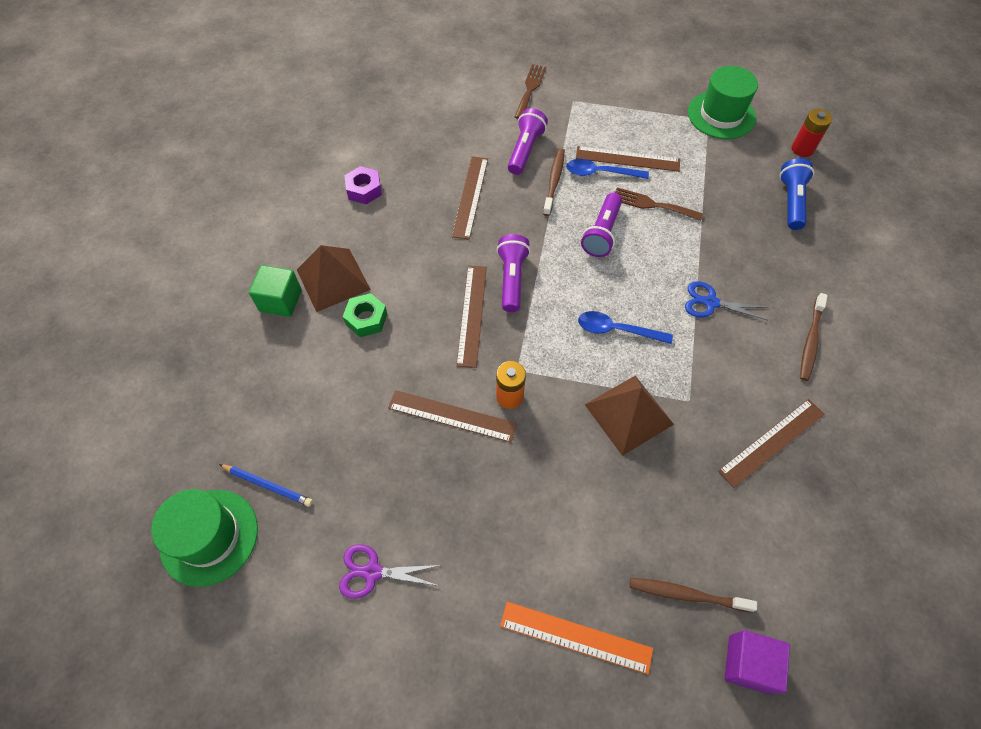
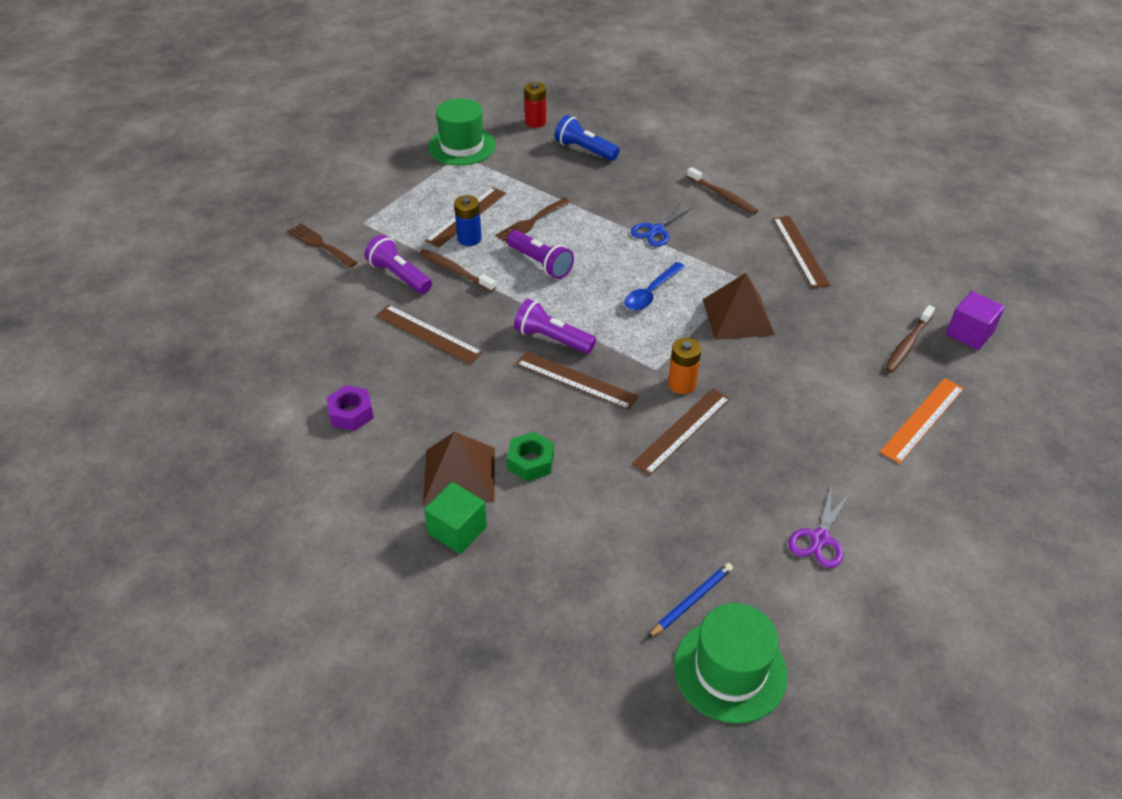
camera: 65 degrees left, 15 degrees down
(600, 173) = (469, 239): blue spoon -> blue battery

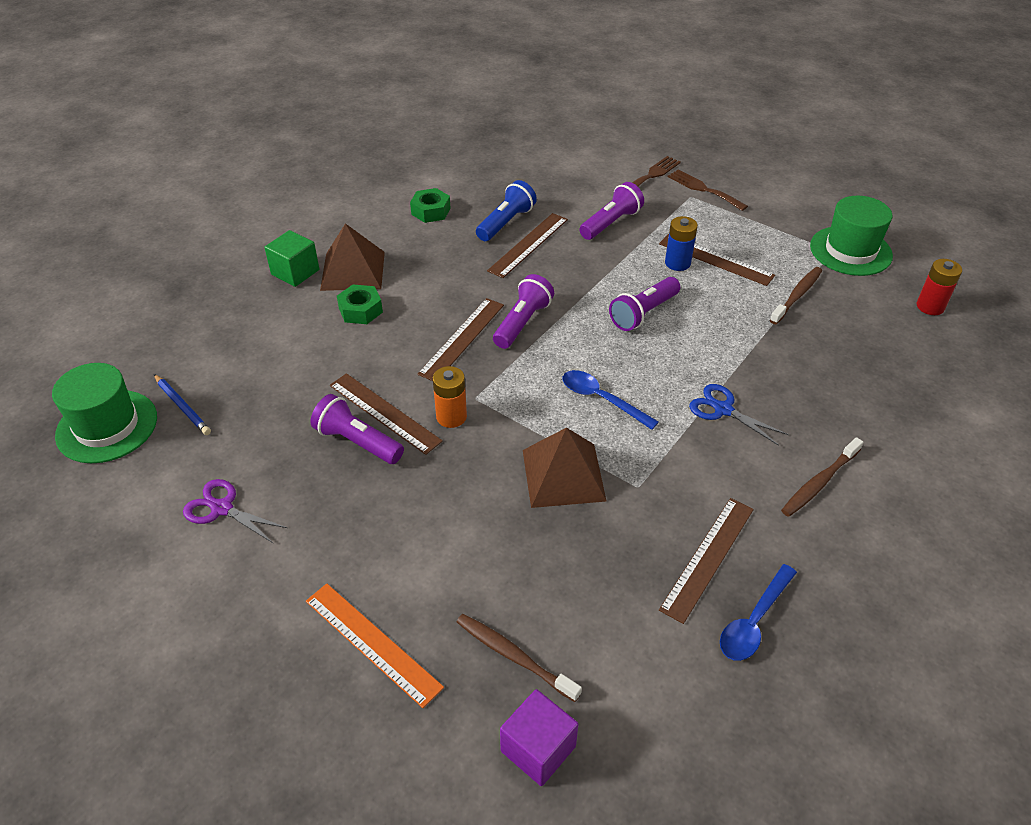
camera: 90 degrees right, 0 degrees up
(351, 413) = (431, 211): purple nut -> green nut
(455, 271) = (623, 256): brown toothbrush -> brown toothbrush (797, 295)
(531, 222) = (716, 305): brown fork -> brown fork (703, 189)
(585, 150) = (883, 349): blue flashlight -> blue flashlight (506, 222)
(721, 447) = (357, 442): none -> purple flashlight
(800, 251) = (707, 558): brown ruler -> brown ruler turned 45 degrees counterclockwise
(845, 236) = (754, 621): none -> blue spoon

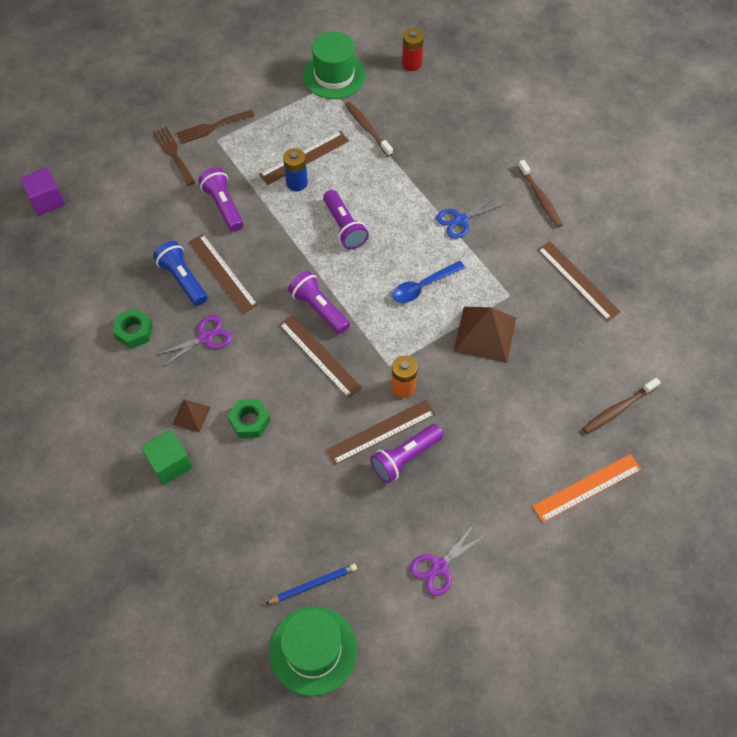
camera: 70 degrees left, 15 degrees up
(353, 271) = (191, 415): brown pyramid -> brown pyramid, size x0.52
(445, 255) = (205, 337): none -> purple scissors
(538, 748) = (681, 415): purple cube -> purple cube (47, 200)
(754, 621) = (628, 276): blue spoon -> none

